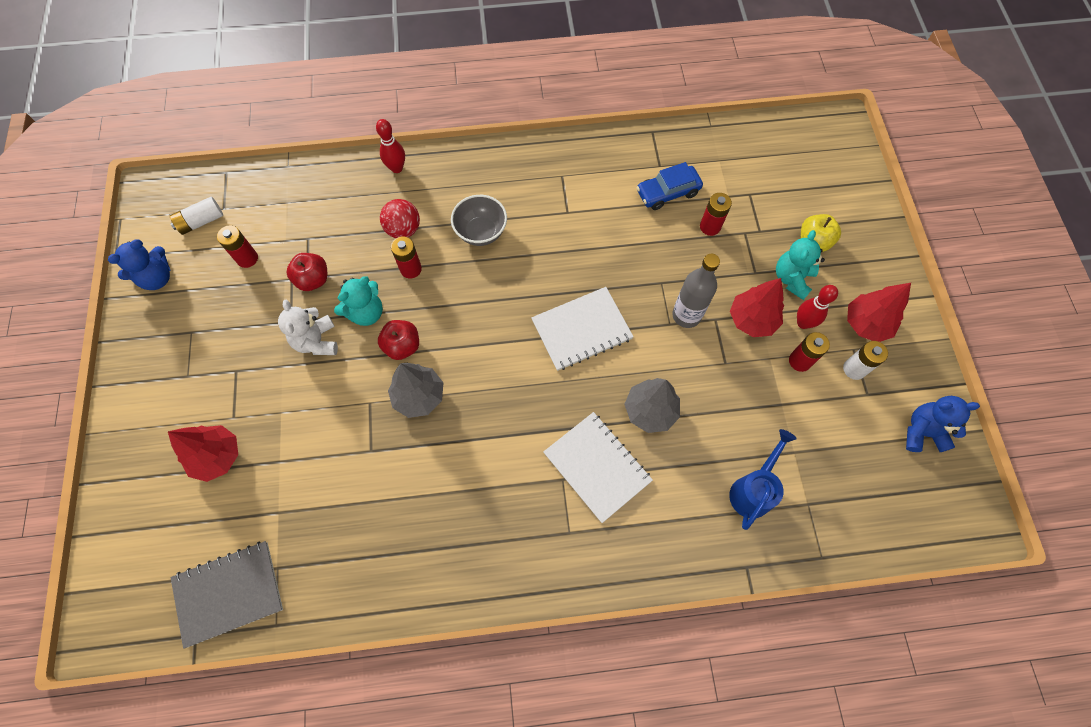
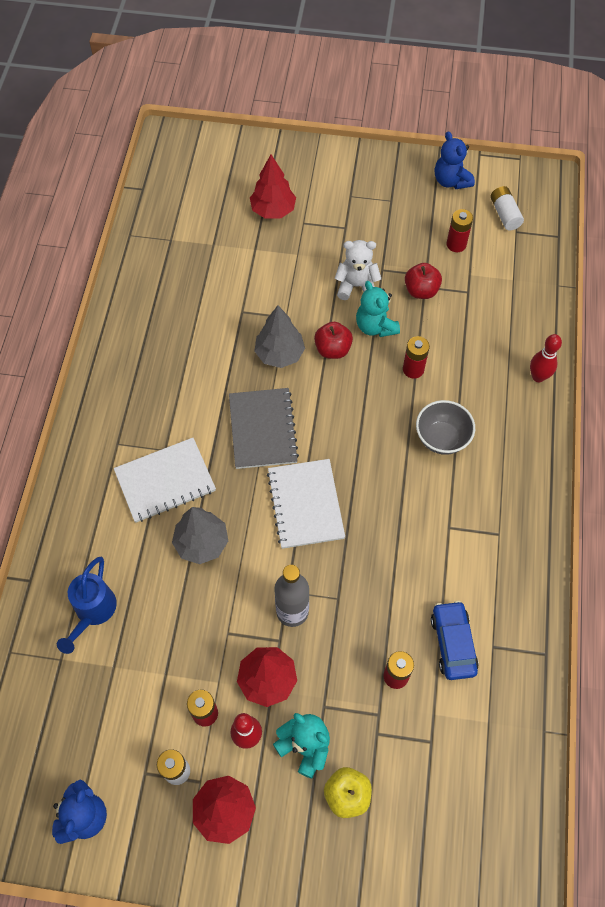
camera: 105 degrees right, 5 degrees down
(228, 593) = (164, 209): grey notebook -> grey notebook (263, 429)
(403, 229) = (460, 370): red ball -> none
(753, 490) = (93, 612): blue watering can -> blue watering can turned 60 degrees clockwise

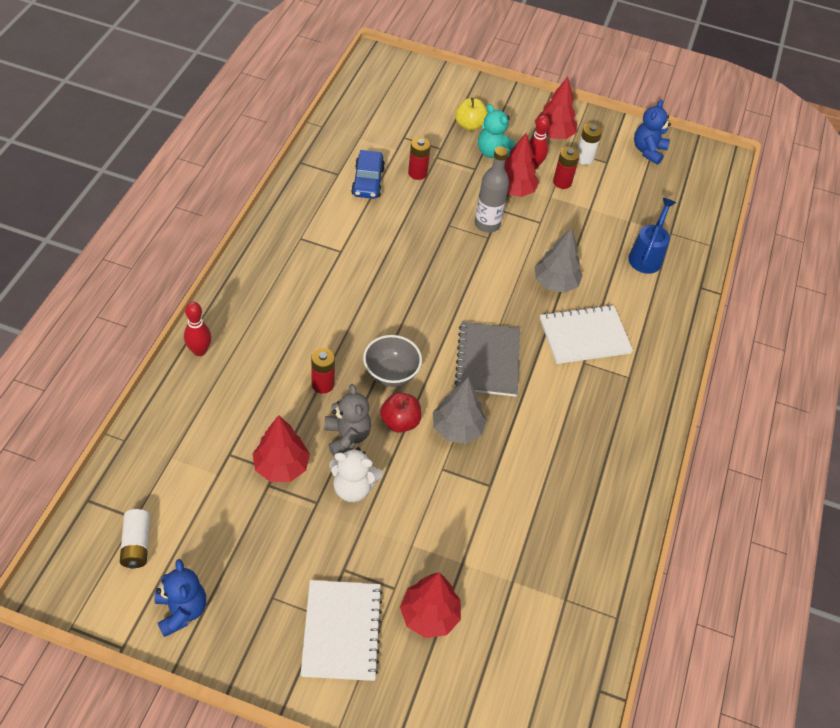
camera: 175 degrees left, 10 degrees down
(305, 504) = (460, 292): white notebook -> white notebook (341, 631)
(375, 326) = (347, 437): turquoise teddy bear -> grey teddy bear
(421, 291) = (281, 466): red apple -> red tree
(441, 438) = (319, 317): grey bowl -> grey bowl (391, 374)
(456, 244) = (216, 516): red battery -> none

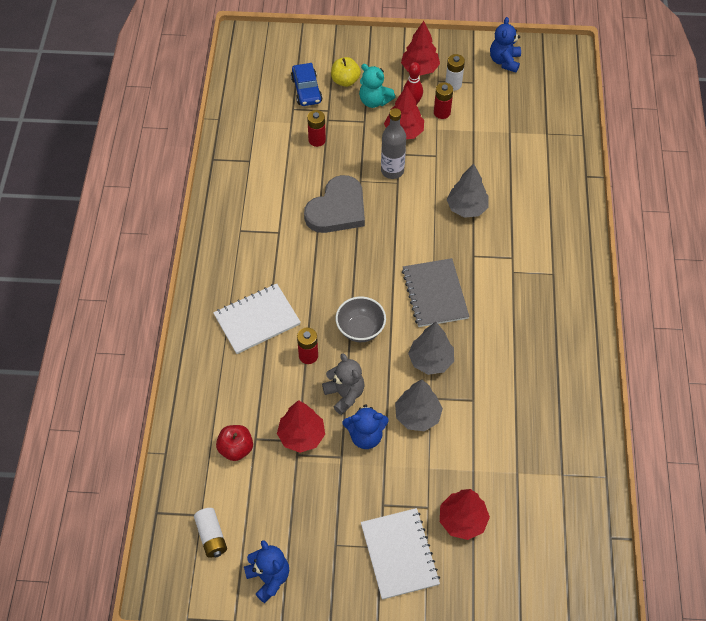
camera: 10 degrees left, 5 degrees up
(199, 351) = (195, 357): red bowling pin -> none
(353, 488) = (365, 436): white teddy bear -> blue teddy bear
(368, 181) = (277, 160): blue car -> blue car (306, 90)
(400, 422) = (382, 369): red apple -> red apple (236, 449)
(413, 246) = (337, 209): none -> grey heart
(420, 484) = (417, 416): none -> grey tree
(584, 336) = (506, 248): white notebook -> white notebook (257, 320)
(647, 256) = (534, 161): blue watering can -> none

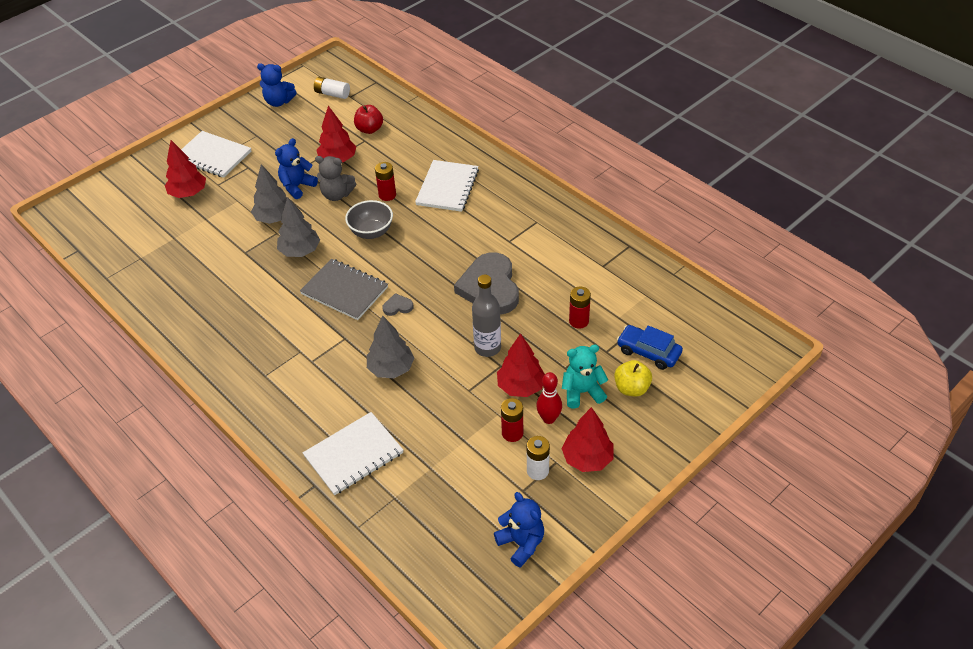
camera: 135 degrees right, 10 degrees down
(413, 248) = (397, 306): none -> grey heart
(546, 174) = (353, 455): none -> white notebook

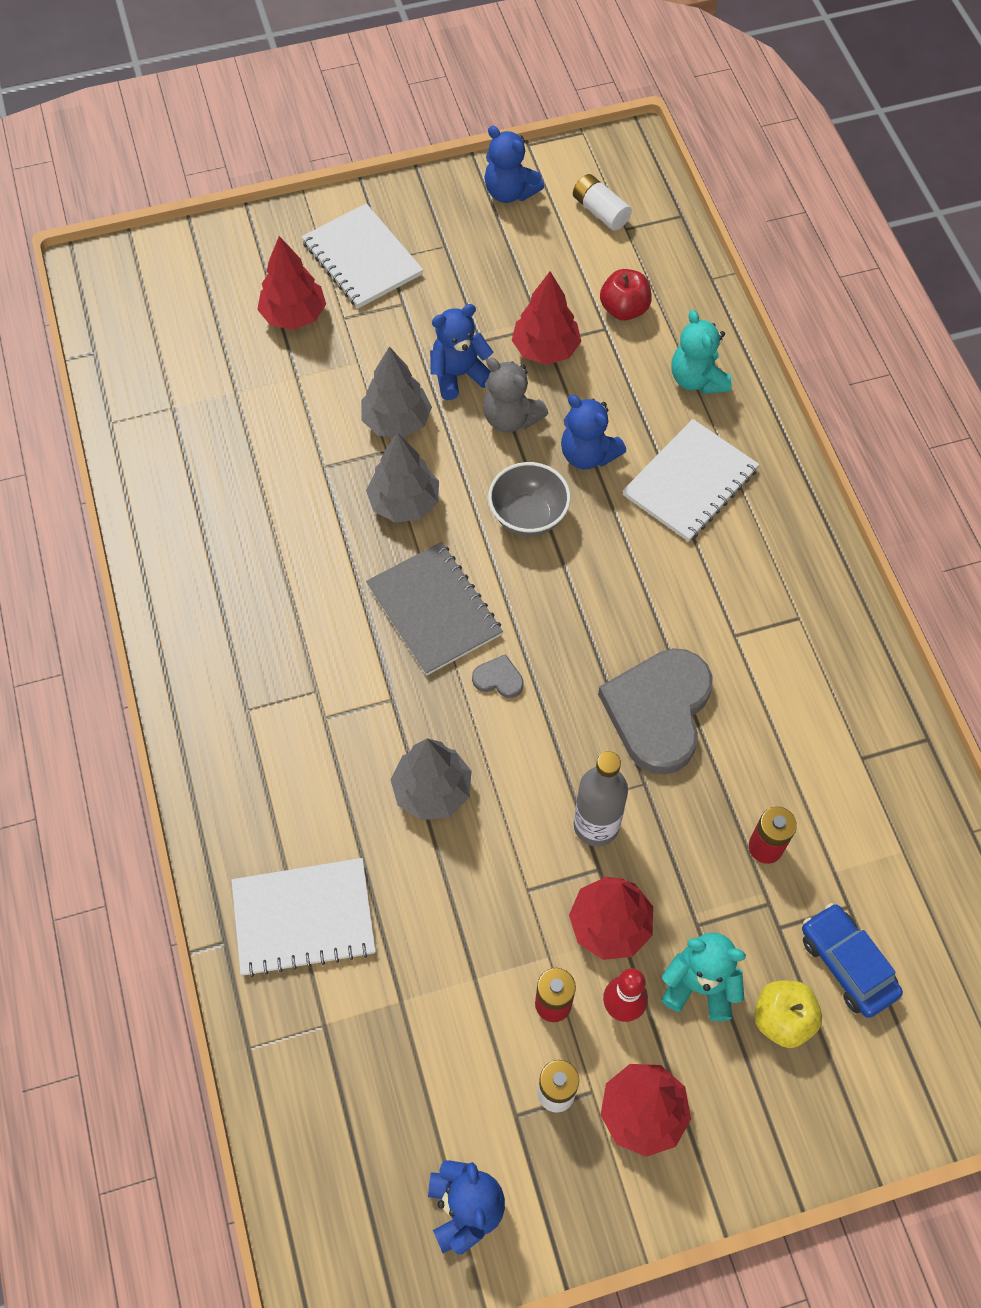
camera: 25 degrees right, 15 degrees up
(387, 195) = (588, 454): red battery -> blue teddy bear
(425, 144) = (697, 379): none -> turquoise teddy bear

